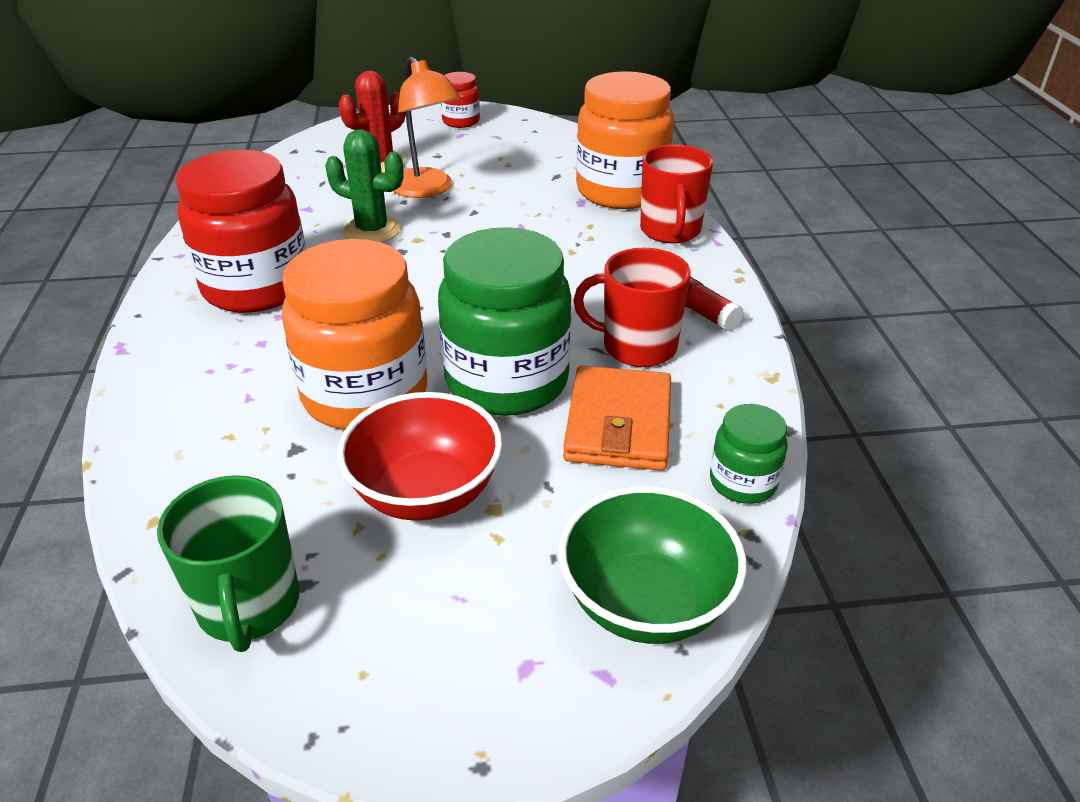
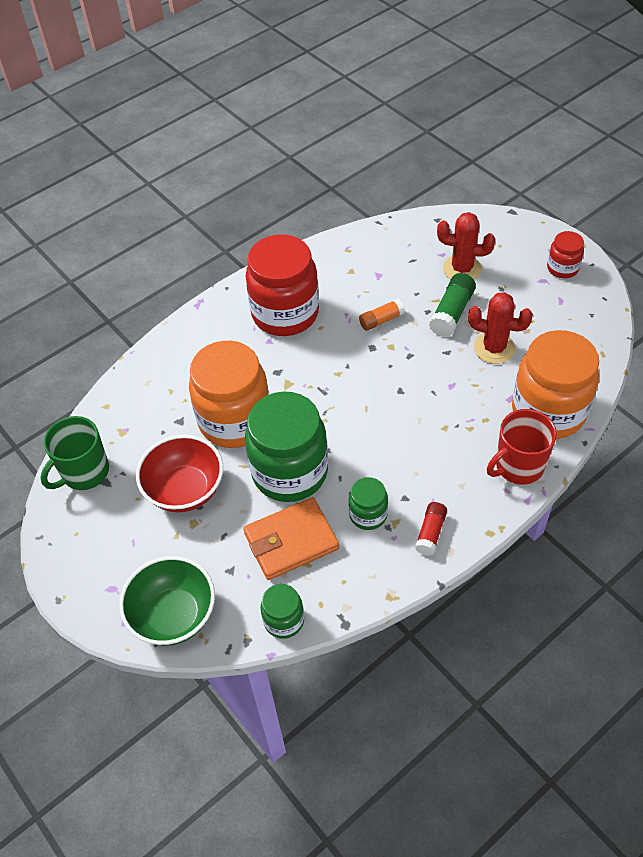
camera: 60 degrees right, 15 degrees up
(372, 230) = (381, 320): green cactus -> orange glue stick
(427, 190) = (452, 313): orange lamp -> green glue stick
(506, 186) = (494, 348): none -> red cactus
(637, 347) = (368, 514): red mug -> green jar

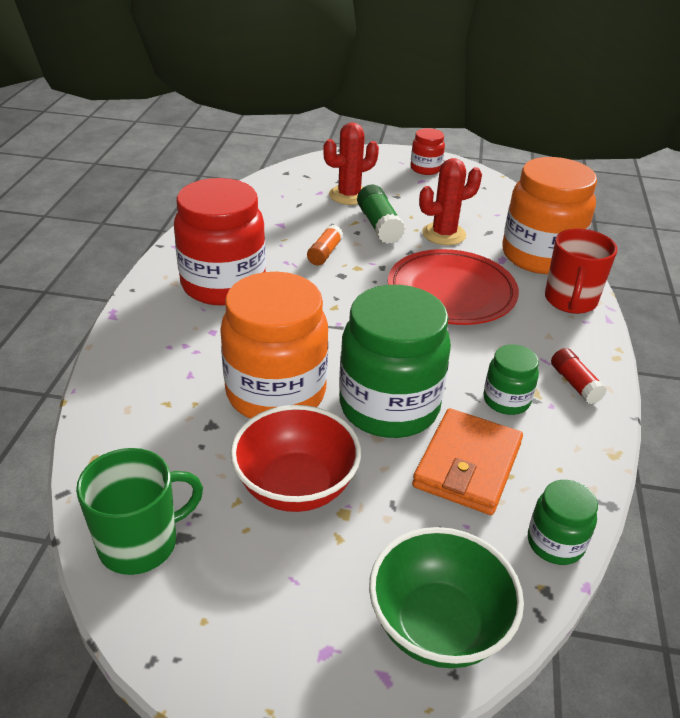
camera: 45 degrees left, 15 degrees down
(84, 472) = (140, 543): green mug -> green mug turned 120 degrees counterclockwise
(434, 406) = (451, 292): none -> red plate

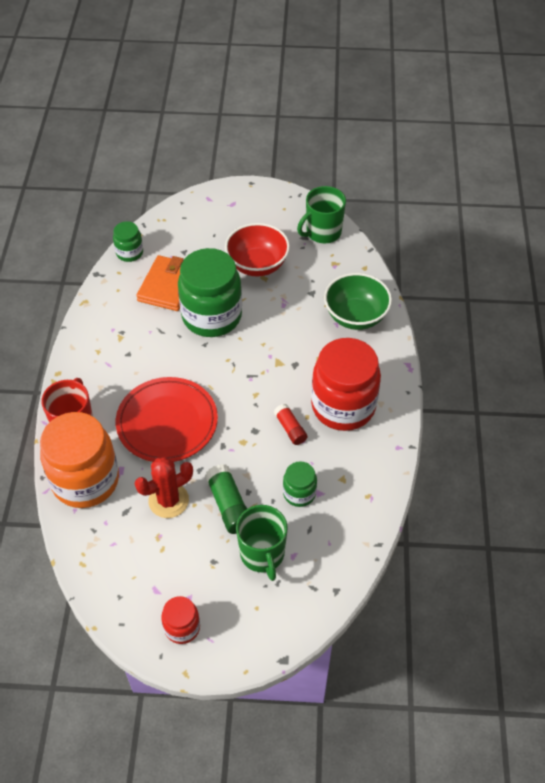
camera: 175 degrees right, 15 degrees up
(276, 393) = (280, 317): orange jar -> none
(324, 253) = (272, 456): orange glue stick -> none
(349, 195) = (262, 554): red cactus -> green mug
(438, 625) = (187, 216): green bowl -> green bowl (355, 316)
(506, 400) = (140, 329): green jar -> green jar (299, 493)
(575, 384) = (93, 347): red glue stick -> red glue stick (290, 428)

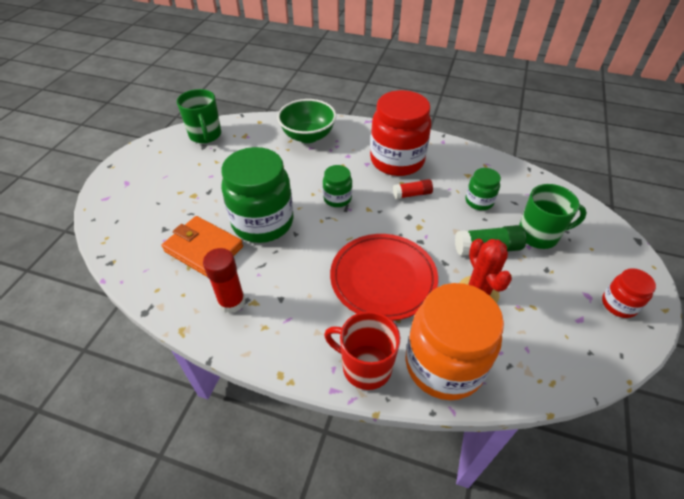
camera: 75 degrees left, 5 degrees down
(117, 323) = (232, 302): none -> red glue stick
(129, 253) = (134, 275): green jar -> green jar (337, 198)
(257, 265) = (217, 180): red bowl -> none

